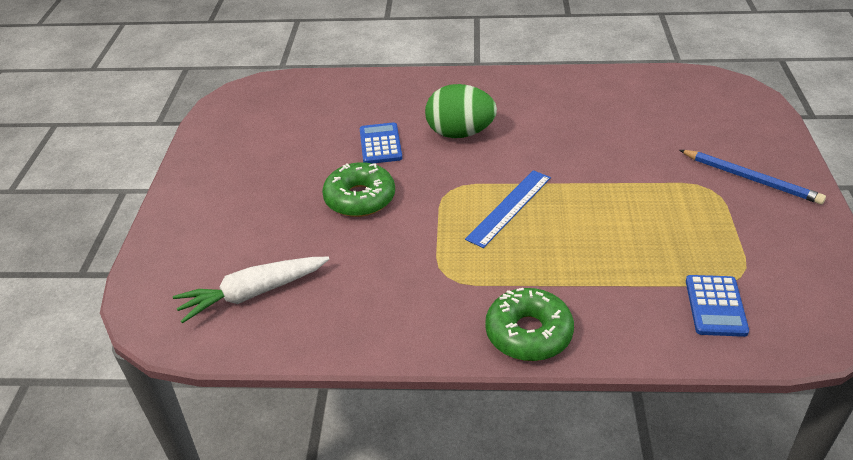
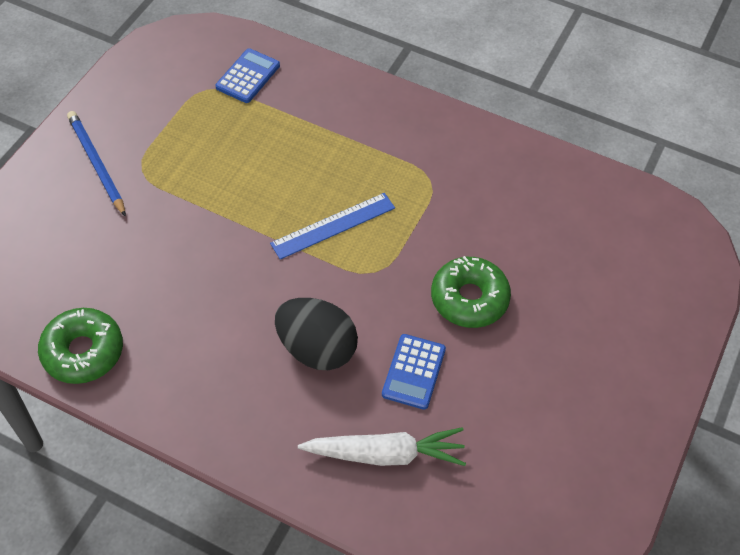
camera: 160 degrees left, 15 degrees up
(252, 294) = (602, 229): white carrot -> white carrot (385, 454)
(460, 133) = (316, 349): green egg -> black egg
(528, 333) = (396, 110): green donut -> green donut (83, 352)

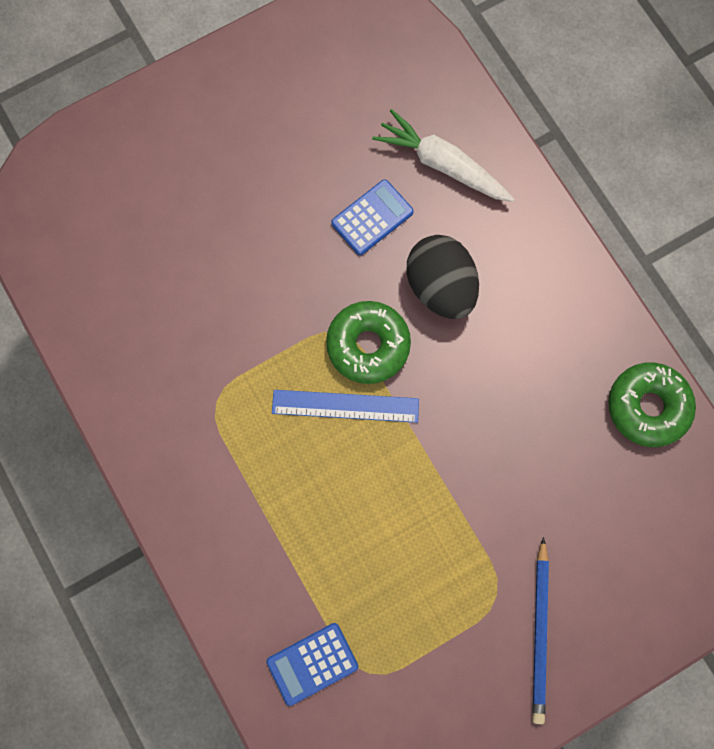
camera: 145 degrees left, 20 degrees up
(469, 298) = (275, 255): green donut -> green donut (368, 345)

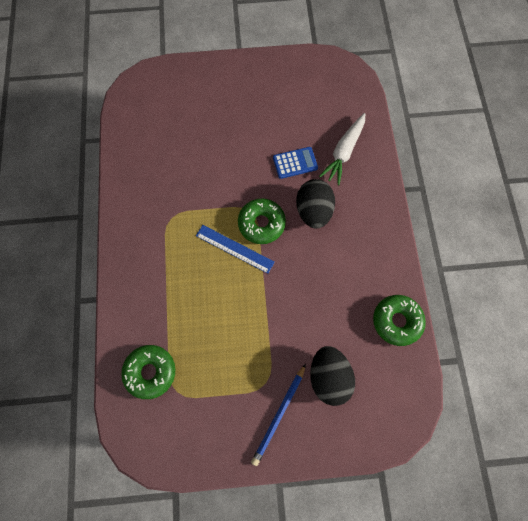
camera: 25 degrees right, 5 degrees down
(312, 663) = (150, 372): blue calculator -> green donut
(442, 164) = (344, 152): white carrot -> white carrot turned 120 degrees counterclockwise
(586, 541) = (329, 377): none -> black egg

